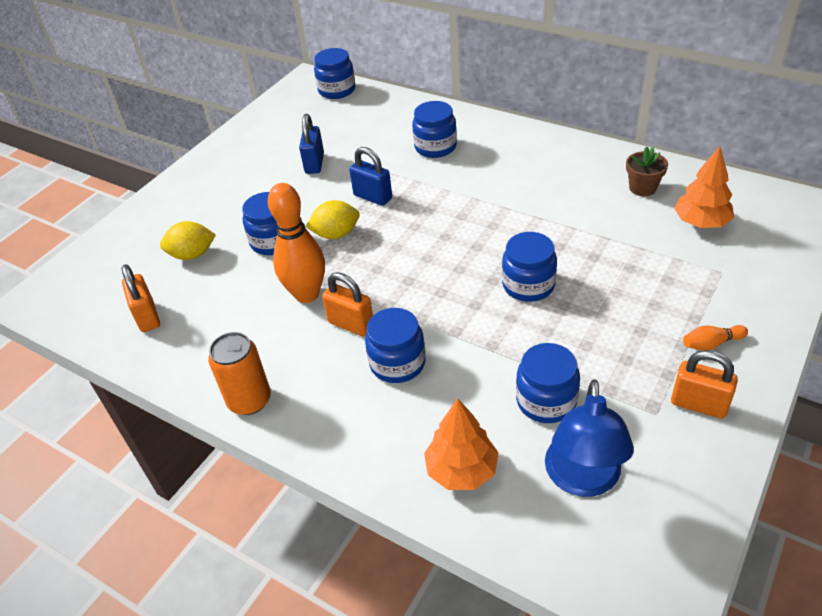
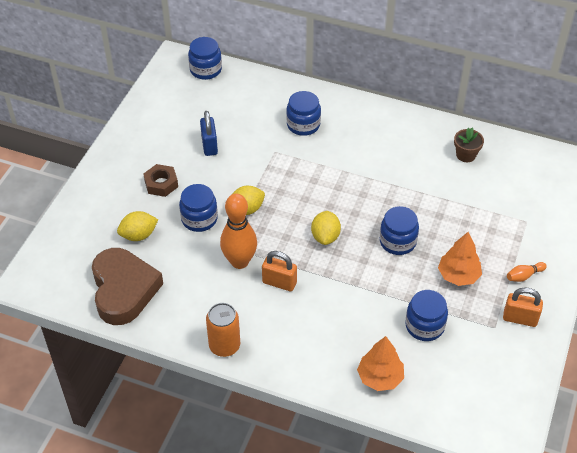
camera: 15 degrees left, 5 degrees up
(147, 317) = (124, 290): orange padlock -> brown heart
(242, 200) = (161, 184): none -> brown nut
(373, 197) = (265, 174): blue padlock -> none
(397, 363) = (320, 309): blue jar -> none
(429, 272) = (325, 236): none -> yellow lemon
(582, 479) = (455, 375): blue lamp -> none
(701, 223) = (509, 182): orange tree -> orange tree (458, 275)

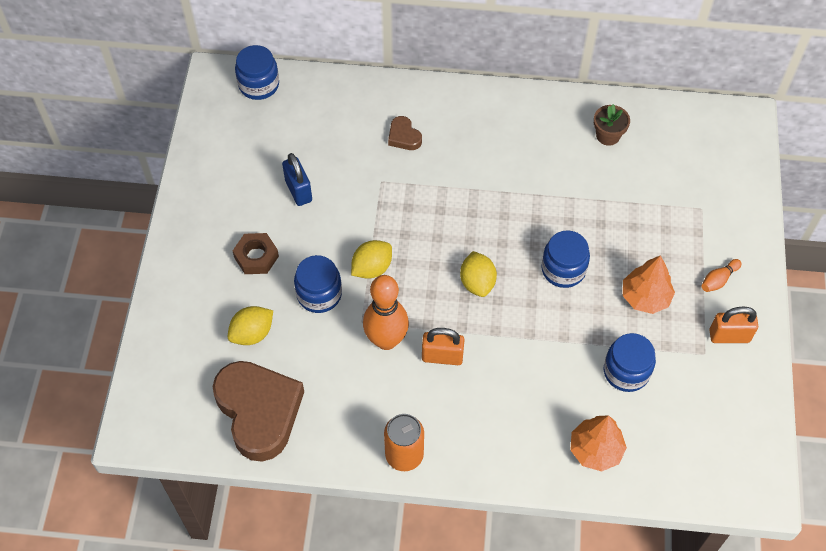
camera: 15 degrees left, 10 degrees up
(303, 125) = (404, 136): blue jar -> brown heart

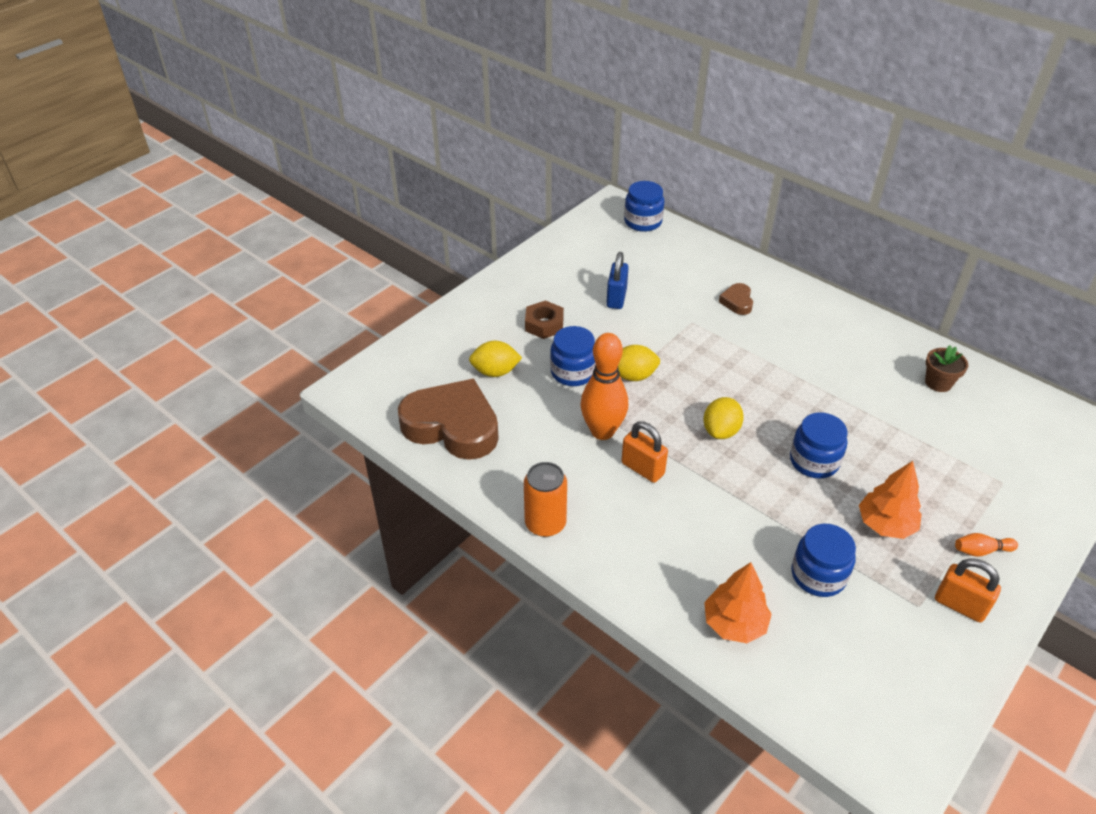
camera: 35 degrees right, 15 degrees down
(259, 411) = (452, 426): brown heart -> brown heart turned 75 degrees counterclockwise

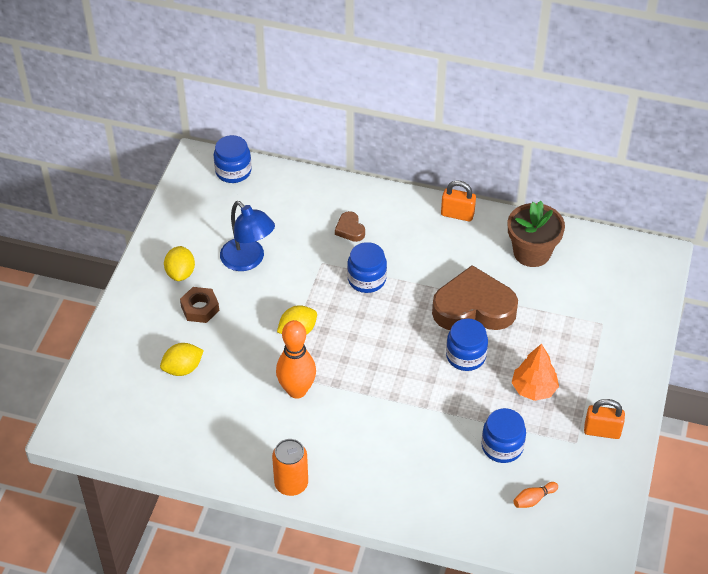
camera: 25 degrees left, 5 degrees up
(452, 426) = (174, 431): brown heart -> brown heart (473, 307)
(573, 372) = (247, 345): blue jar -> blue jar (366, 279)
(616, 298) = (248, 260): blue padlock -> blue lamp
(642, 468) = (342, 410): orange padlock -> orange padlock (457, 214)
(721, 431) = (387, 356): yellow lemon -> yellow lemon (180, 273)
(734, 623) = (459, 505): orange tree -> none
(938, 383) = (532, 252): brown flower pot -> brown flower pot, size x1.74
(981, 551) = (603, 384): orange bowling pin -> orange bowling pin (533, 499)

